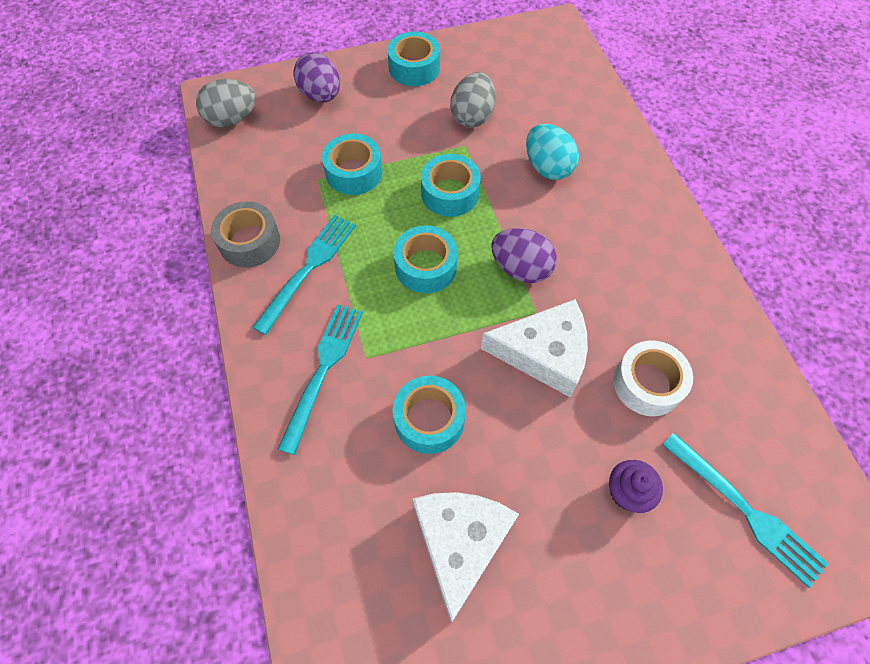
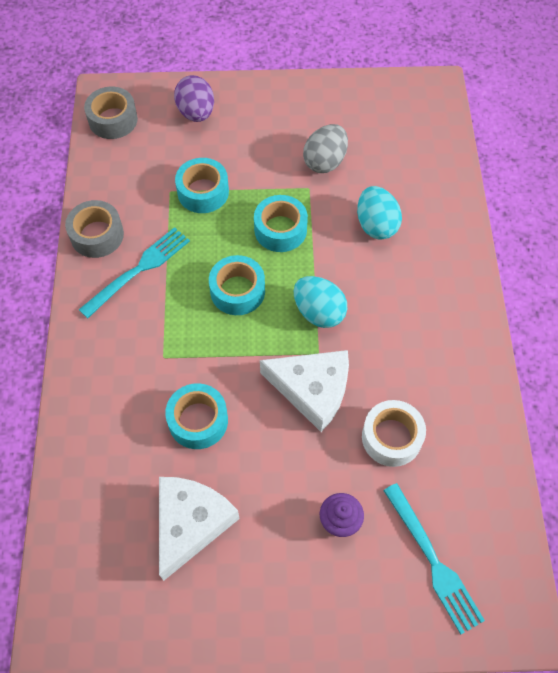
camera: 15 degrees right, 0 degrees up
(232, 119) = (113, 120): grey egg -> grey tape
(323, 369) = (125, 358): turquoise fork -> none
(414, 68) = (288, 103): turquoise tape -> none
(521, 269) = (319, 312): purple egg -> turquoise egg

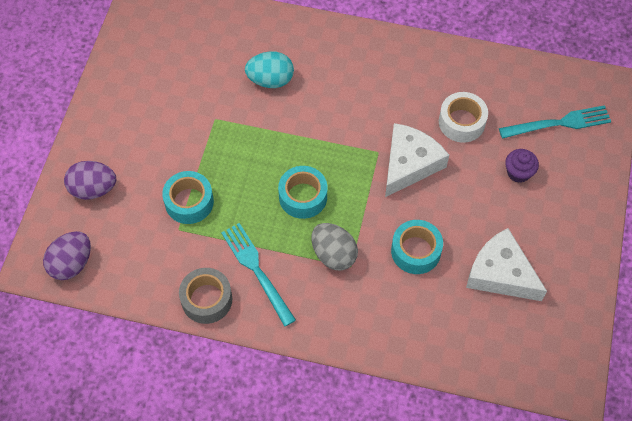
camera: 75 degrees left, 0 degrees up
(113, 120) = (72, 263): grey tape -> purple egg
(280, 230) = (251, 150): turquoise tape -> none
(319, 312) = (341, 142): turquoise egg -> none
(325, 161) = (191, 100): grey egg -> grey egg (333, 254)

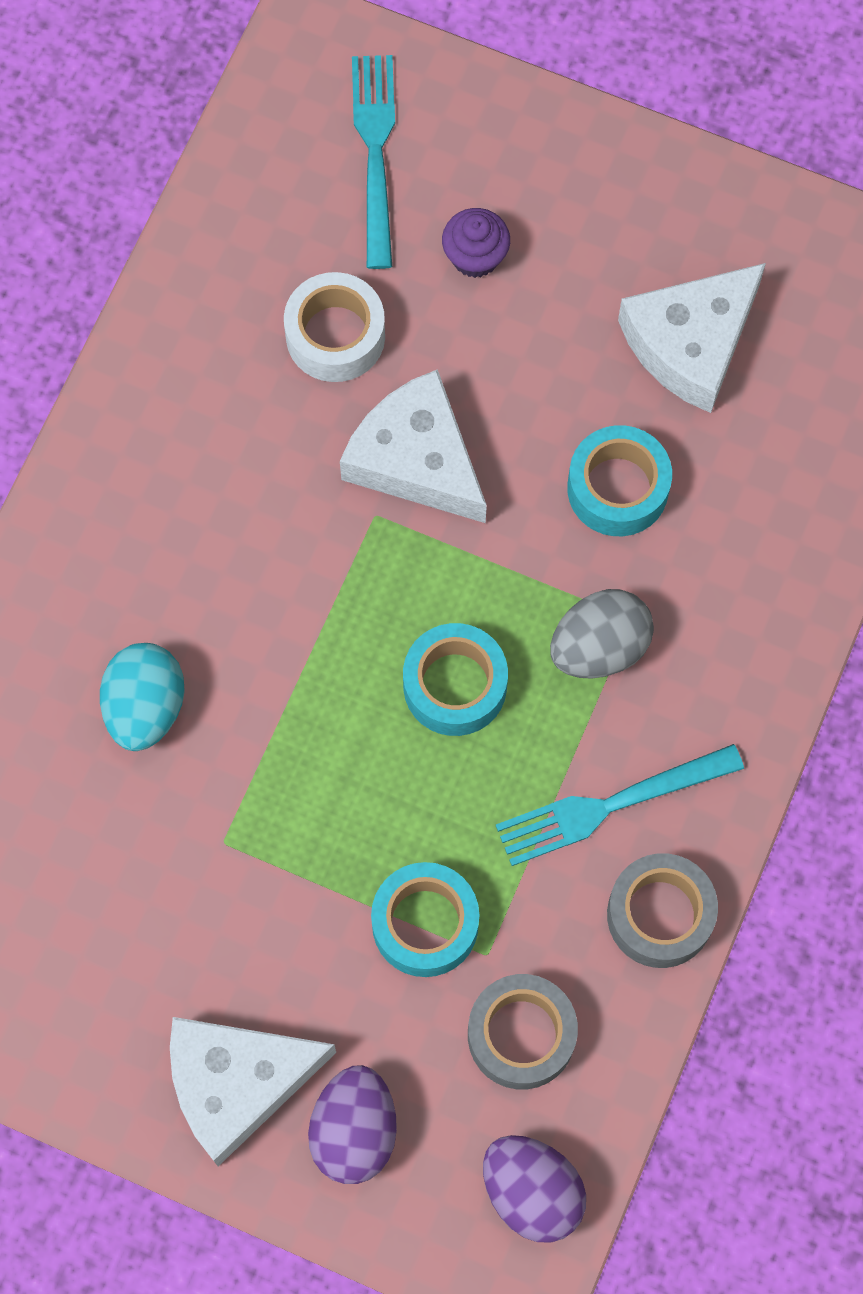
camera: 80 degrees left, 10 degrees up
(110, 141) = (237, 1083): none -> white cheese
(143, 249) = (521, 1035): none -> grey tape

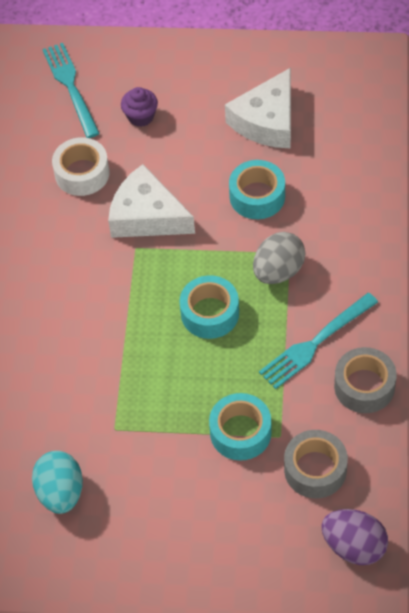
camera: 15 degrees left, 15 degrees down
(145, 707) = (46, 377): turquoise egg -> turquoise egg (61, 492)
(237, 1083) = (168, 547): white cheese -> none
(354, 1131) = (243, 549): purple egg -> none

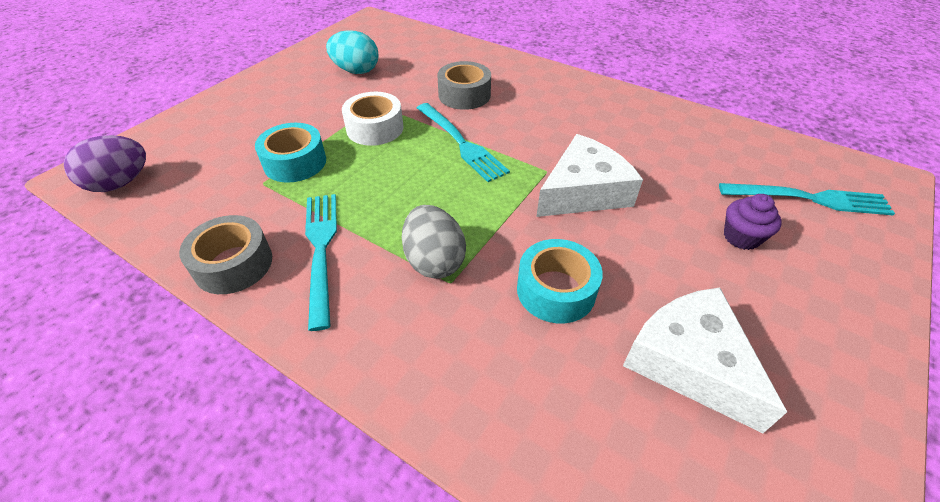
camera: 115 degrees right, 10 degrees down
(82, 173) = (667, 168): white tape -> white tape (375, 128)
(134, 324) = (461, 143): none -> turquoise fork
(210, 313) = (430, 190): turquoise tape -> none
(315, 469) = (207, 190): grey tape -> grey tape (464, 95)

